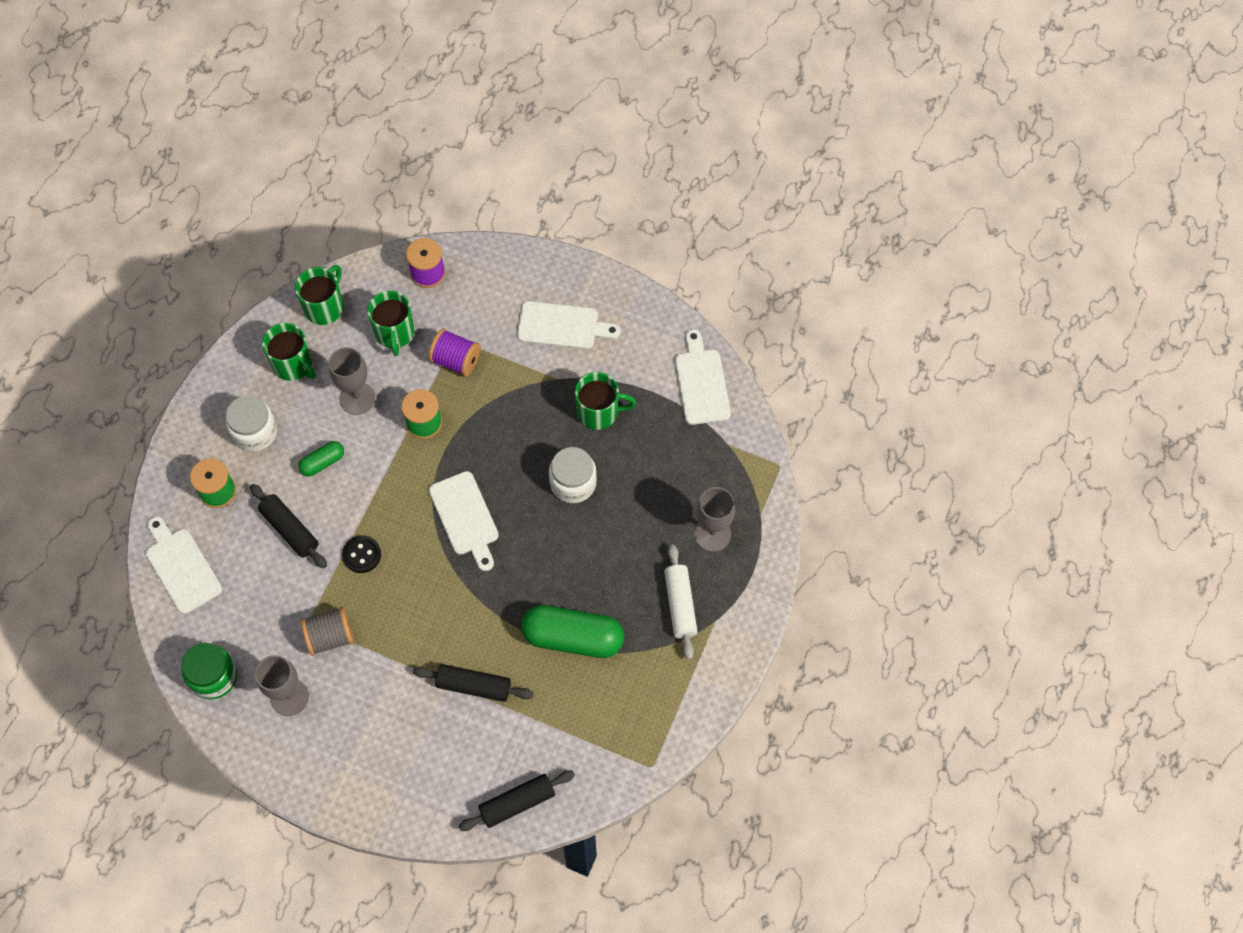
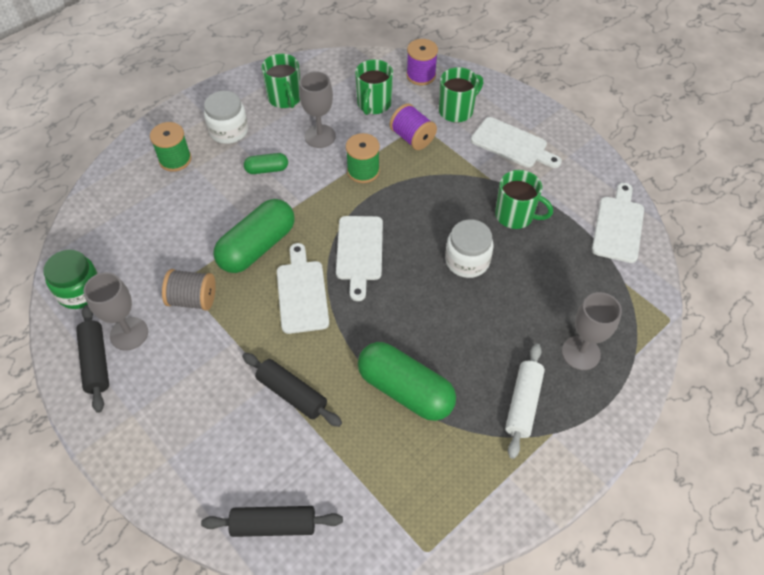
camera: 25 degrees right, 10 degrees down
(181, 567) = (112, 201): white cutting board -> white cutting board (302, 293)
(290, 530) = (212, 206): black rolling pin -> black rolling pin (96, 362)
(324, 307) = (330, 71): green mug -> green mug (456, 110)
(362, 555) = (257, 247): black button -> green capsule

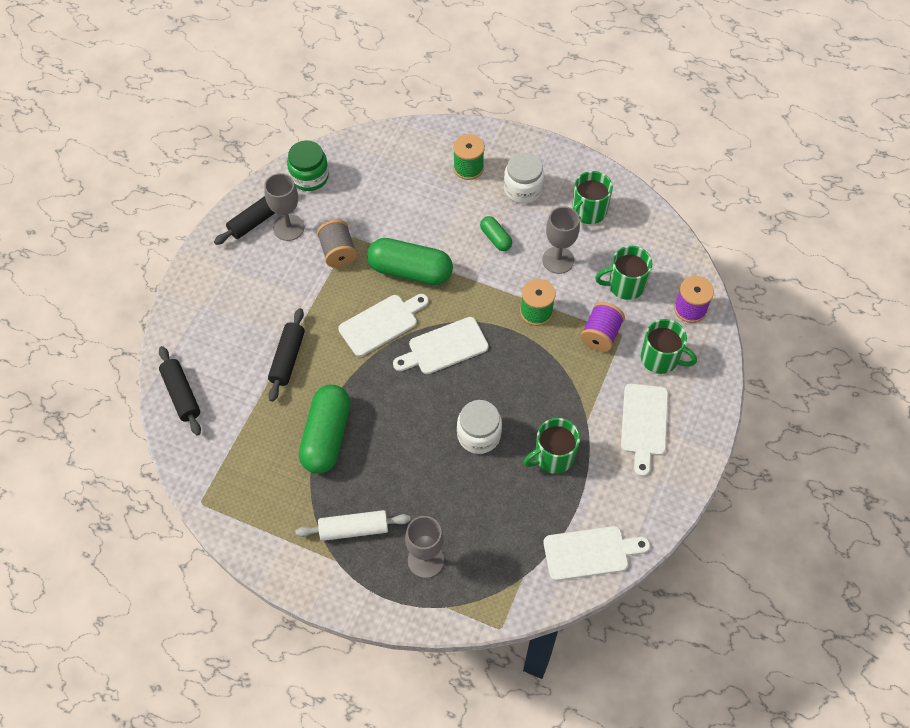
camera: 65 degrees right, 5 degrees up
(515, 215) = (553, 457): green mug -> green mug turned 60 degrees clockwise

